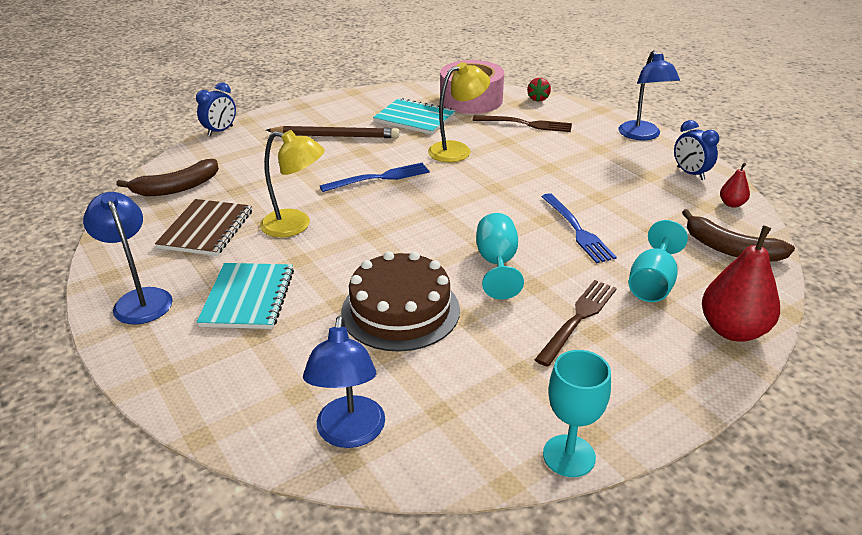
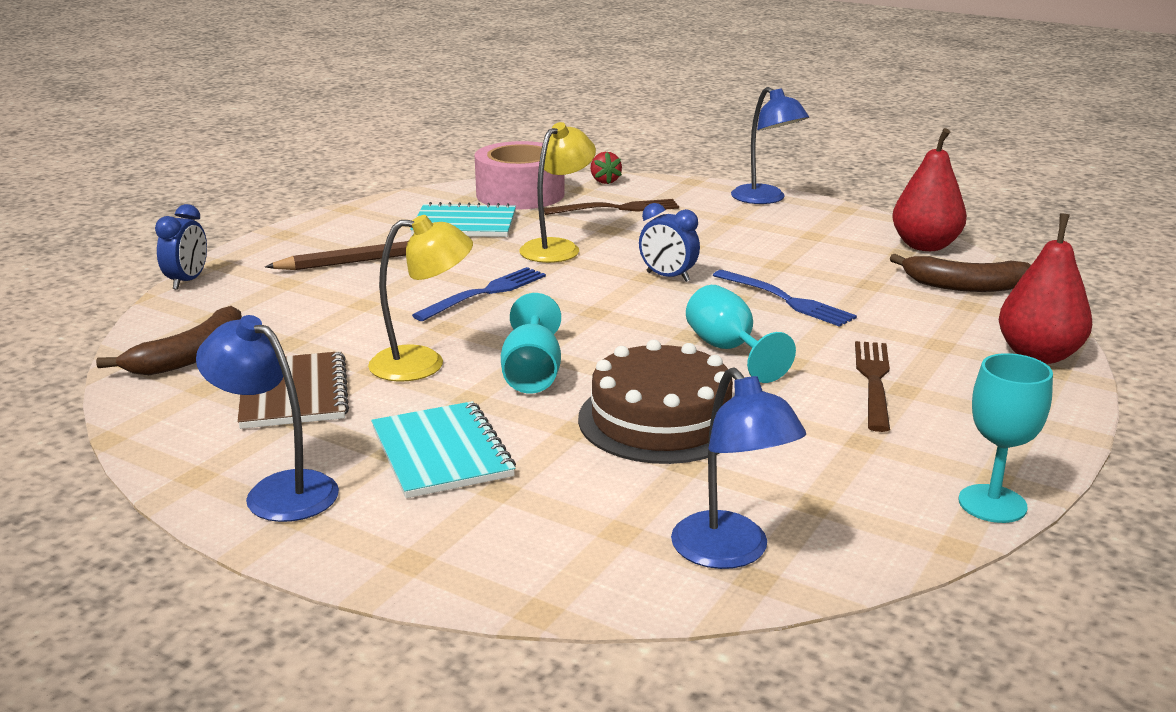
camera: 25 degrees left, 10 degrees down
(652, 283) = (917, 332): turquoise goblet -> turquoise goblet (532, 374)
(690, 173) = (854, 226): blue clock -> blue clock (668, 277)
(731, 204) = (925, 246): red pear -> red pear, size x2.05

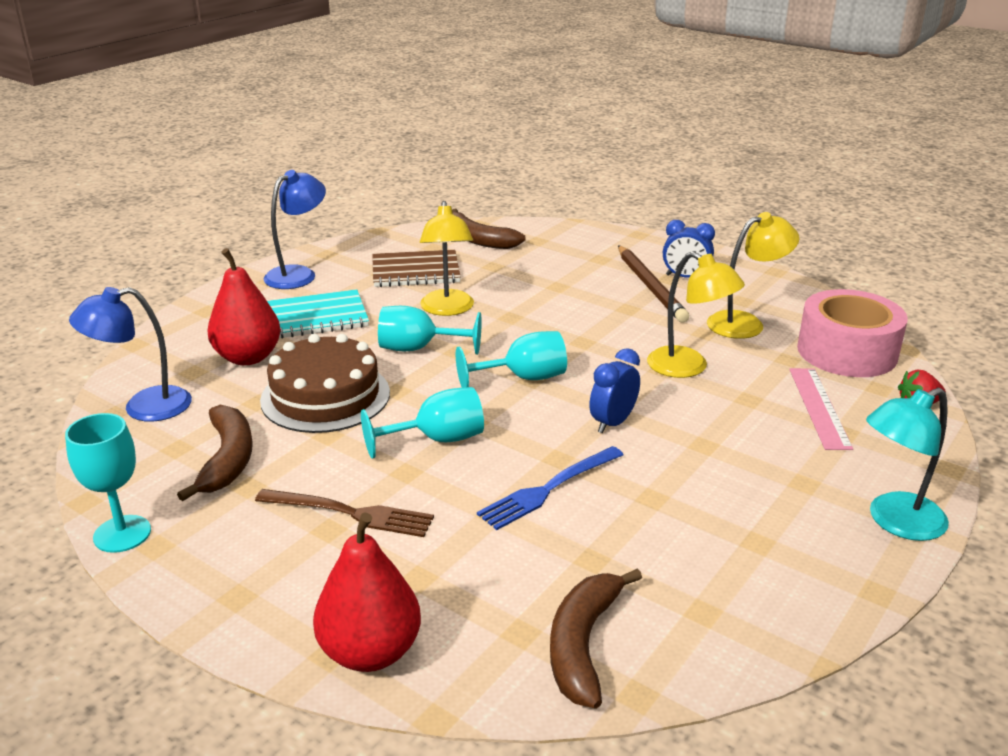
camera: 95 degrees right, 5 degrees up
(187, 281) = (603, 228): blue clock -> blue clock (685, 277)
(464, 224) = (745, 323): turquoise notebook -> yellow lamp
(485, 293) = (576, 332): blue fork -> none
(593, 315) = (523, 378): none -> turquoise goblet
(617, 208) = (818, 407): brown fork -> pink ruler
(765, 199) = (895, 522): blue lamp -> turquoise lamp
(821, 463) = (227, 459): none -> brown banana
(925, 246) = (732, 642): red pear -> red pear (248, 357)

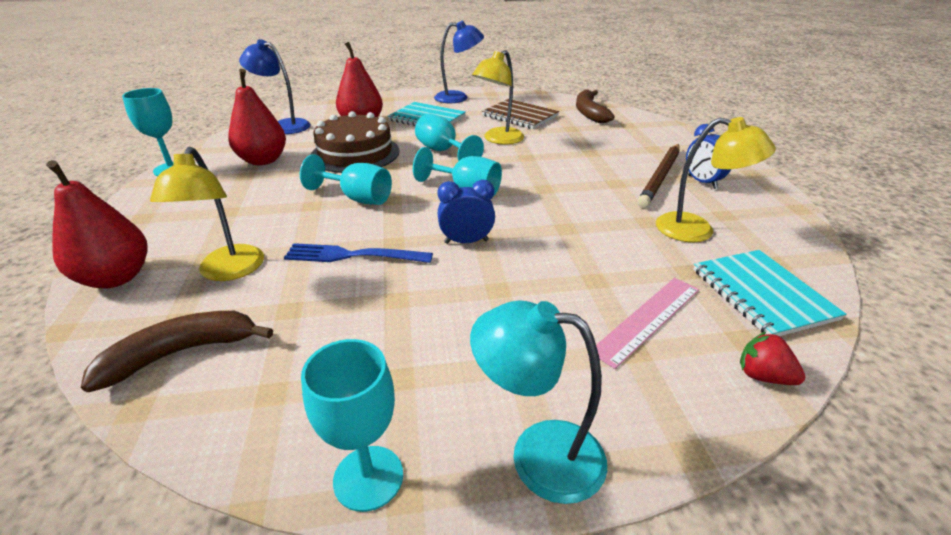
camera: 45 degrees right, 5 degrees up
(227, 459) = (263, 160): brown banana -> red pear
(351, 513) = (250, 210): brown fork -> none
(688, 367) = (588, 236): yellow lamp -> yellow lamp (228, 271)
(846, 600) = (368, 477): none -> turquoise goblet
(847, 352) = (761, 294): pink tape -> turquoise notebook

